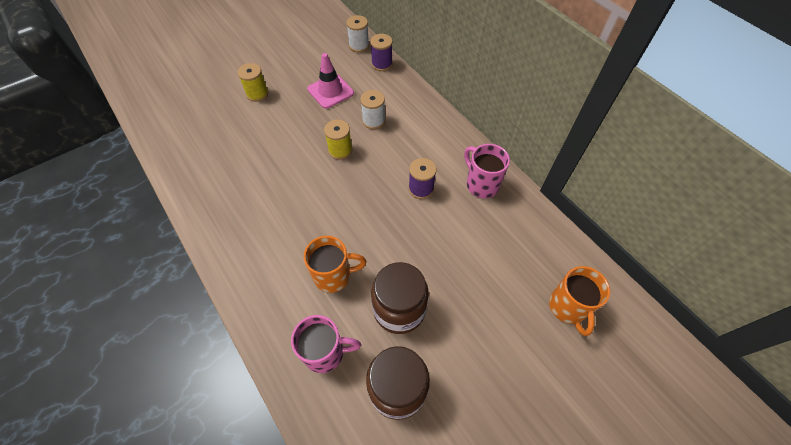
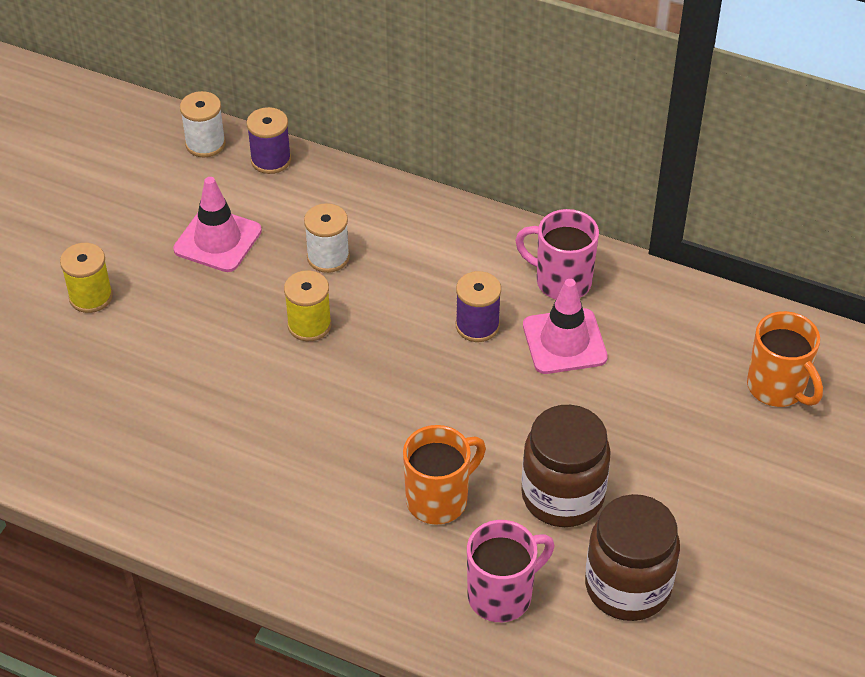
camera: 30 degrees left, 10 degrees down
(460, 219) = (564, 342): none -> pink traffic cone

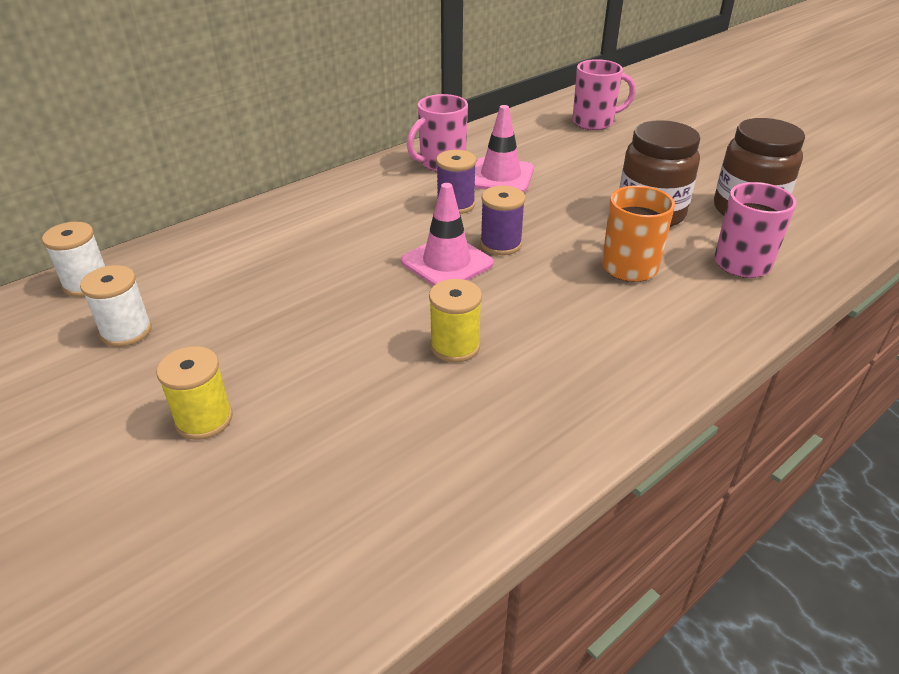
camera: 65 degrees left, 10 degrees down
(217, 240) = (222, 308): pink traffic cone -> pink traffic cone (447, 263)
(271, 160) = (159, 252): purple spool -> purple spool (500, 244)
(309, 325) = (384, 282): yellow spool -> yellow spool (455, 346)
(328, 257) = (313, 252): white spool -> white spool (126, 331)
(777, 388) = (594, 122): orange mug -> pink mug

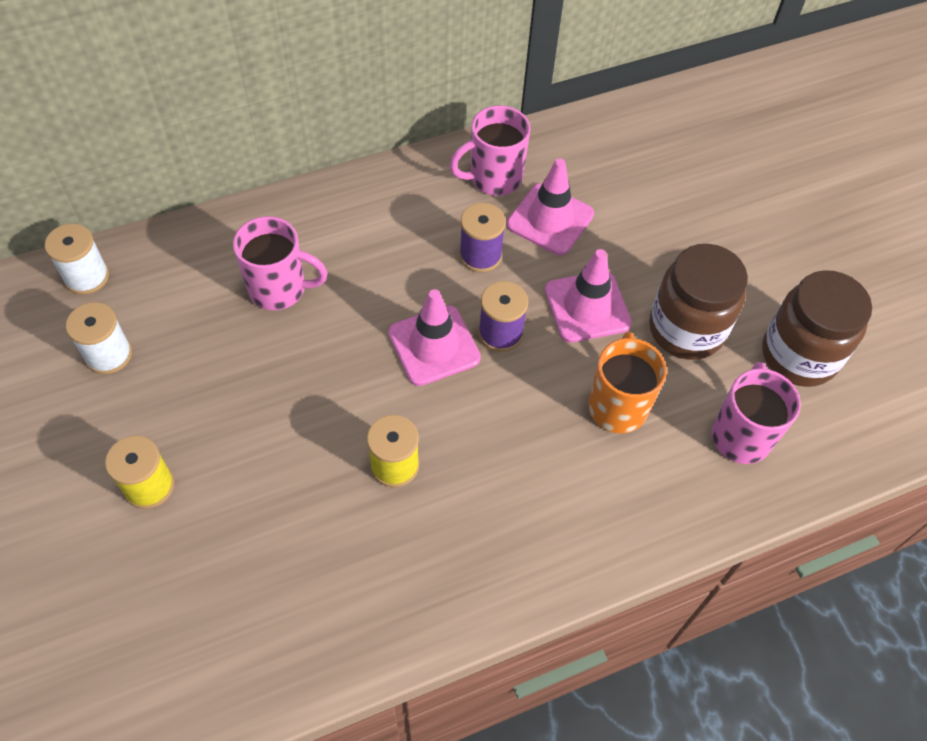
camera: 15 degrees right, 20 degrees up
(563, 216) = (587, 307): none -> pink traffic cone
(594, 122) = (708, 146): pink mug -> pink mug (279, 289)

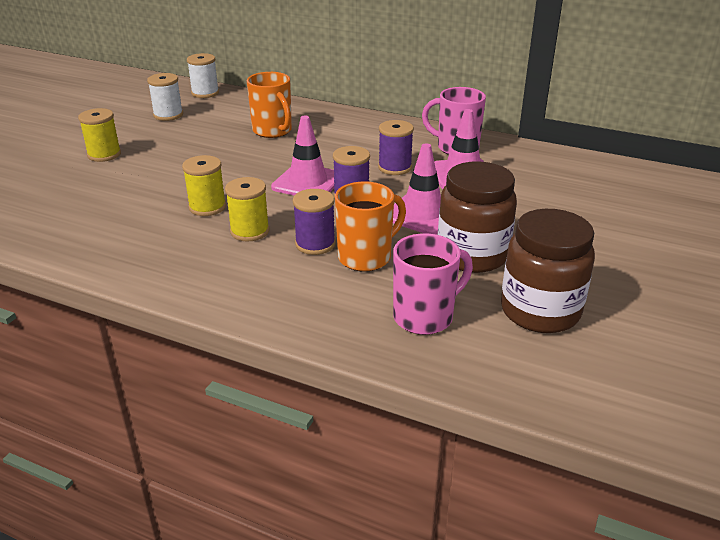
camera: 50 degrees right, 25 degrees down
(279, 289) = (273, 131): pink mug -> orange mug
(482, 462) = (250, 231): none -> yellow spool
(558, 426) = (315, 244): none -> purple spool

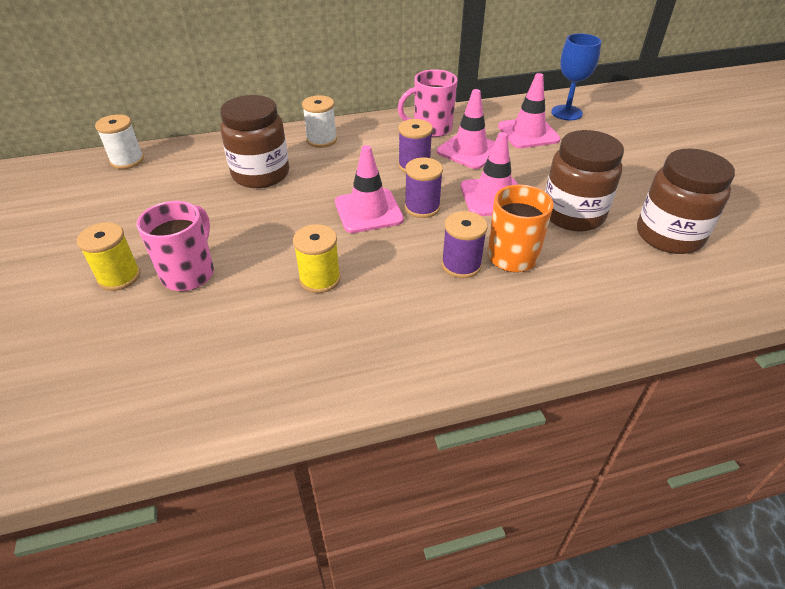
camera: 40 degrees left, 10 degrees up
(168, 115) = (123, 201): white spool -> white spool (321, 140)
(250, 231) = (393, 282): yellow spool -> none
(273, 131) = (261, 174): orange mug -> brown jar
(425, 317) = (620, 281): pink mug -> pink mug (189, 273)
(544, 183) = (528, 133): none -> pink traffic cone
(619, 181) = (566, 113): none -> blue goblet

